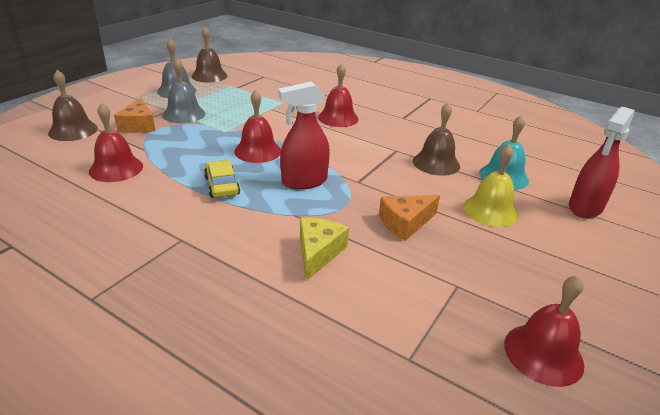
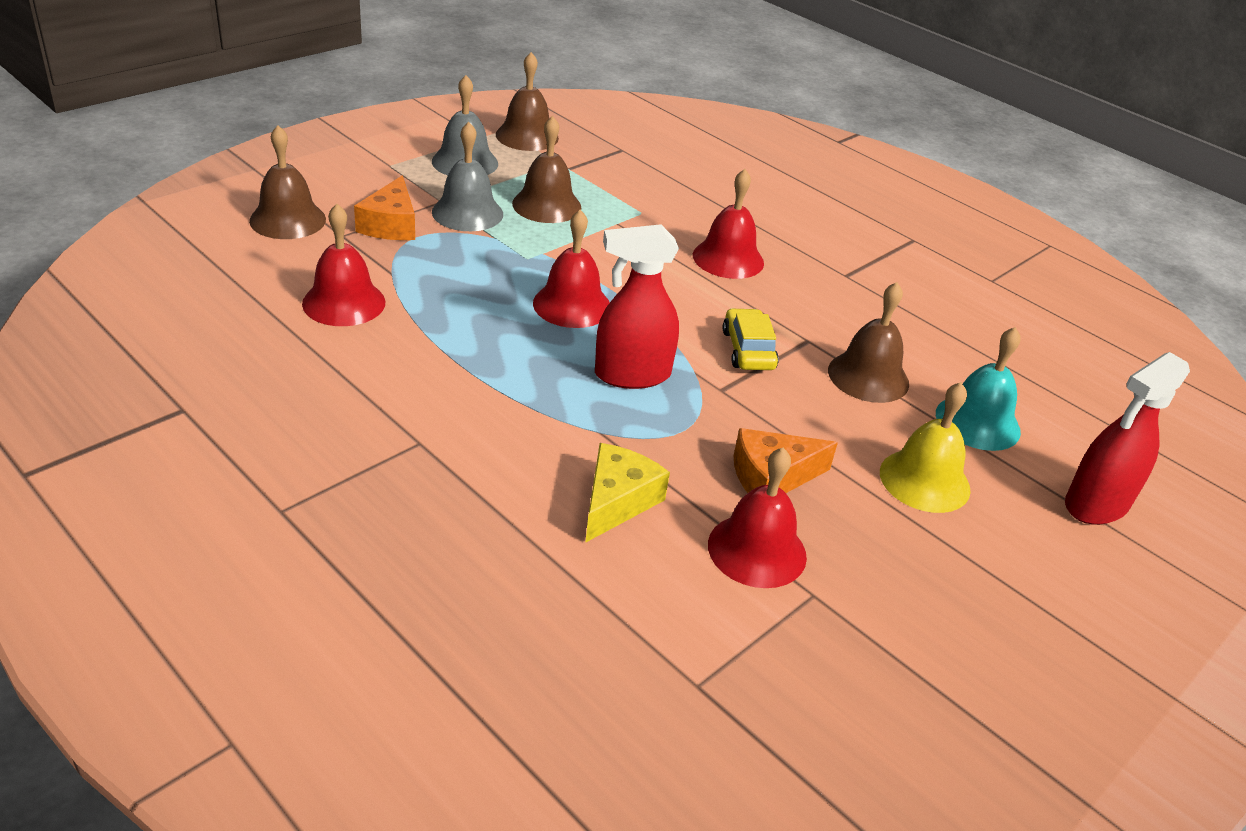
camera: 10 degrees right, 5 degrees up
(222, 186) = (499, 360): yellow car -> yellow car (748, 350)
(229, 105) = (546, 205): none -> brown bell
(543, 353) = (899, 720): red bell -> red bell (757, 550)

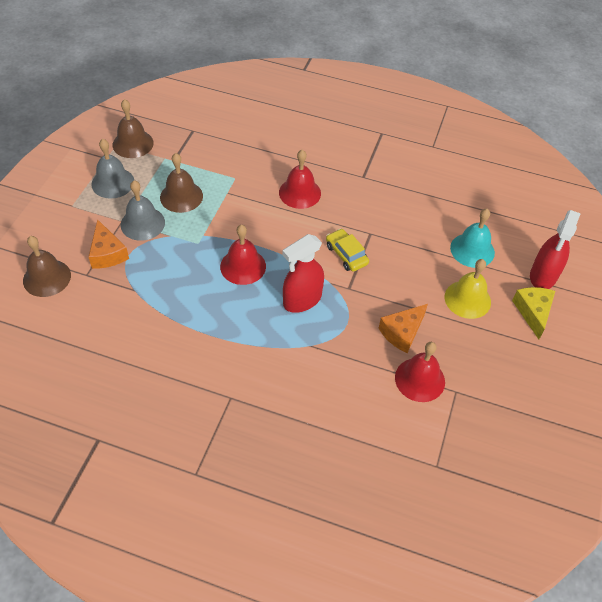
camera: 25 degrees left, 15 degrees up
(344, 302) = (125, 324): red bell -> none
(617, 501) = (344, 384): yellow cheese -> yellow cheese (533, 312)
(868, 376) = (410, 244): brown bell -> none

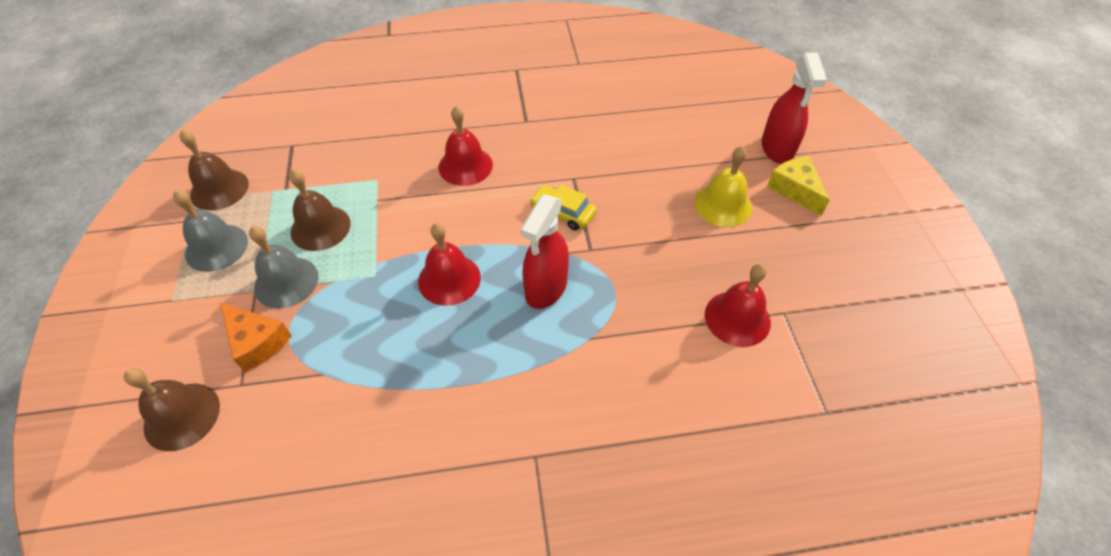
camera: 25 degrees left, 0 degrees up
(402, 332) = (682, 273): orange cheese -> none
(472, 250) = (691, 151): turquoise bell -> none

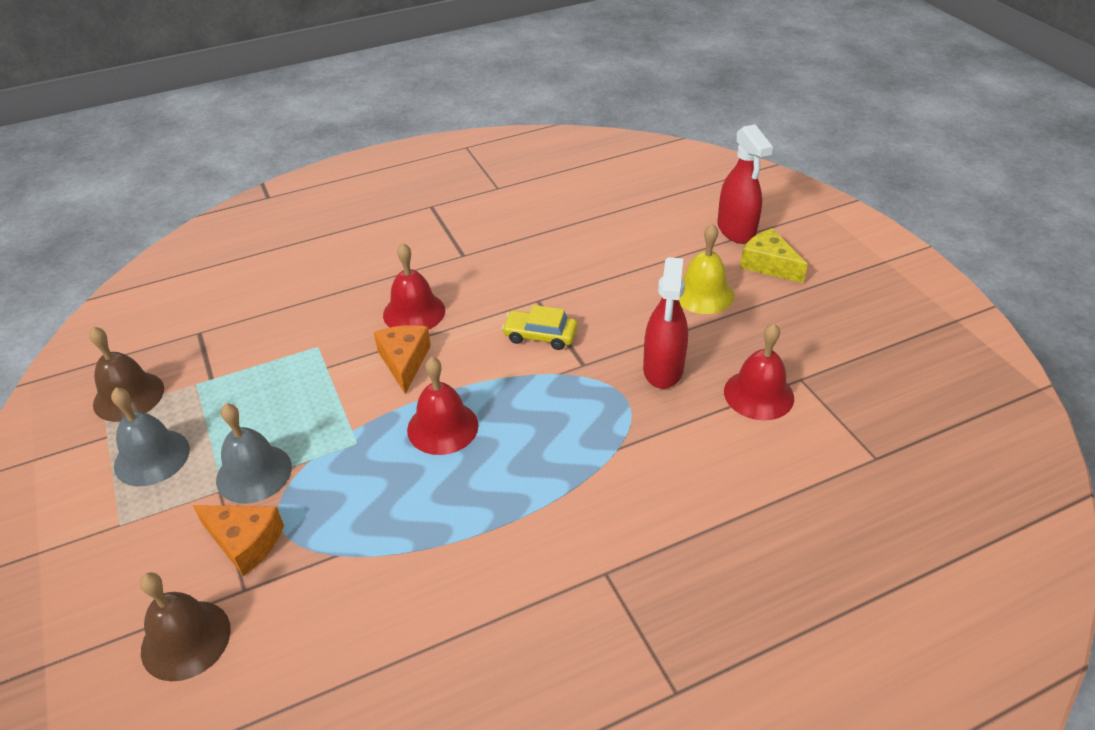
camera: 15 degrees left, 10 degrees down
(320, 227) = (271, 409): brown bell -> none
(441, 210) = (404, 361): none -> orange cheese
(546, 288) = (552, 411): red spray bottle -> red spray bottle (663, 369)

